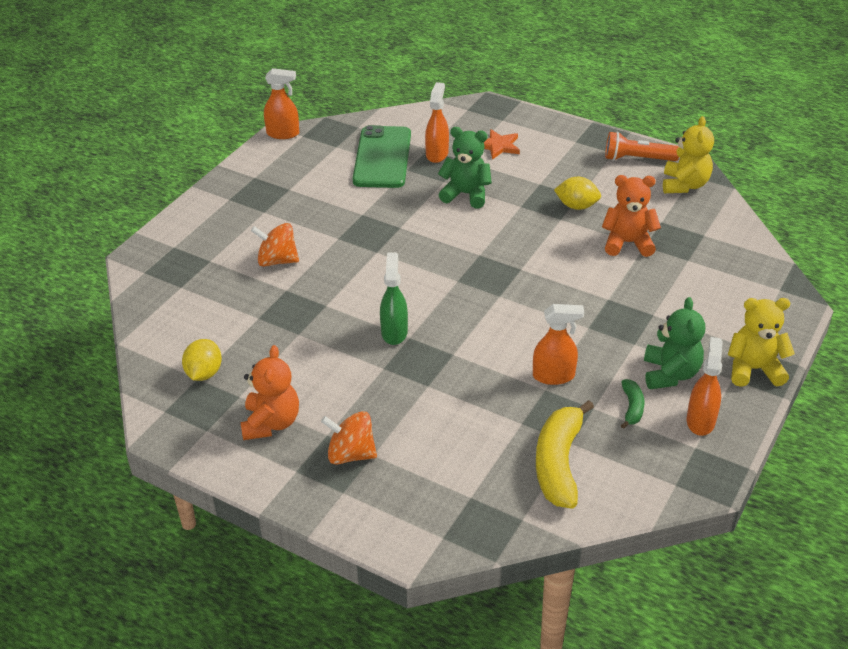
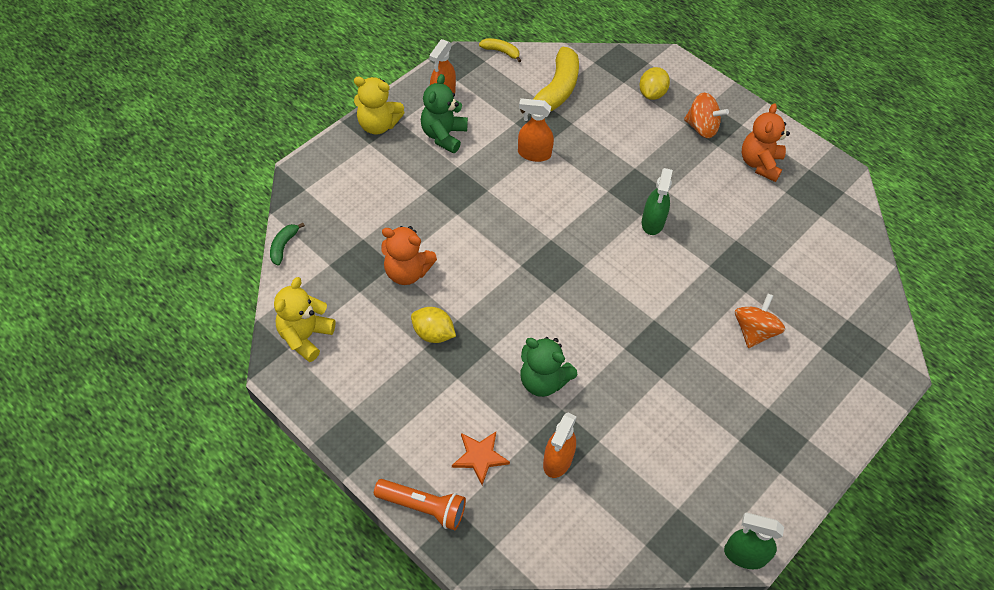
camera: 170 degrees left, 15 degrees up
(204, 373) = (815, 219): yellow lemon -> yellow lemon (652, 93)
(277, 260) = (754, 331): orange spinning top -> orange spinning top turned 90 degrees counterclockwise
(283, 134) = (744, 555): orange spray bottle -> green spray bottle
(382, 157) = (624, 471): green phone -> none
(632, 408) = (486, 116): green banana -> green banana (284, 246)
(637, 159) = (331, 391): orange flashlight -> orange flashlight (423, 507)
(660, 504) = (501, 52): none -> yellow banana

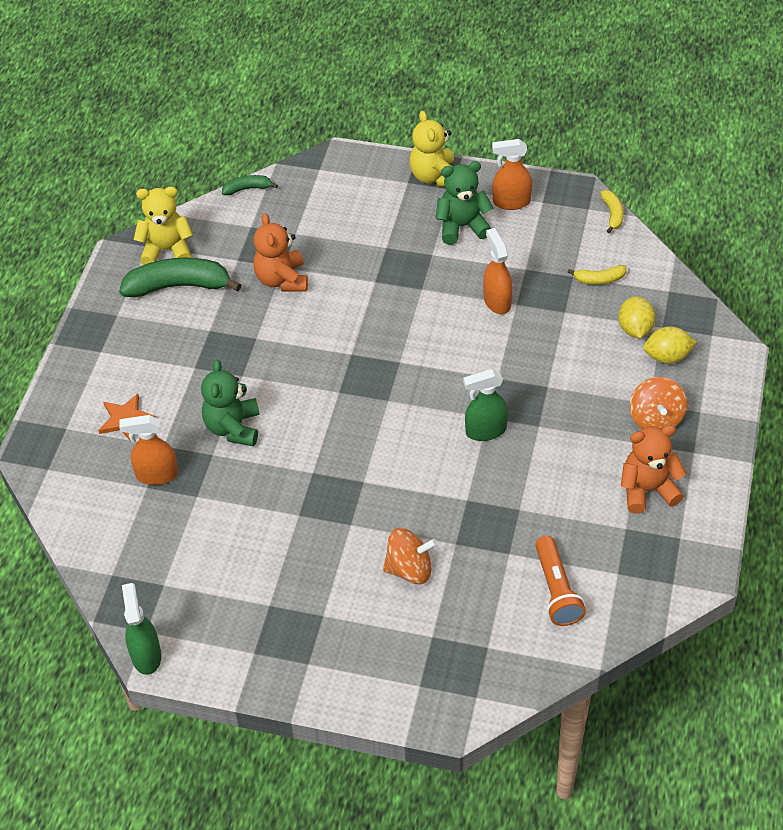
camera: 65 degrees right, 5 degrees down
(355, 347) = (179, 286): none -> green banana
(423, 507) = (55, 405): orange flashlight -> orange flashlight (556, 590)
(433, 333) = (229, 329): yellow lemon -> yellow lemon (635, 329)
(556, 90) = (599, 279): yellow banana -> yellow banana, size x0.49

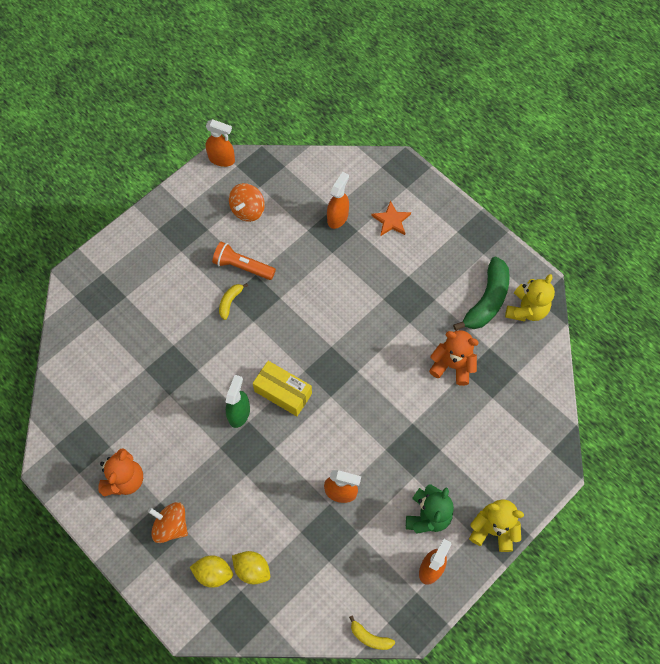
camera: 120 degrees right, 15 degrees up
(146, 655) = (222, 159): green spray bottle -> orange spray bottle
(233, 428) = (344, 273): green teddy bear -> none
(248, 189) = (558, 391): green banana -> none
(409, 569) = (175, 310): orange spinning top -> orange spinning top (248, 210)
(429, 405) = (283, 392): none -> yellow box
(556, 590) = (101, 378): orange flashlight -> orange flashlight (242, 266)
(599, 279) = (313, 578): yellow banana -> yellow banana (230, 302)
(667, 357) = (213, 573): yellow lemon -> yellow lemon turned 75 degrees clockwise

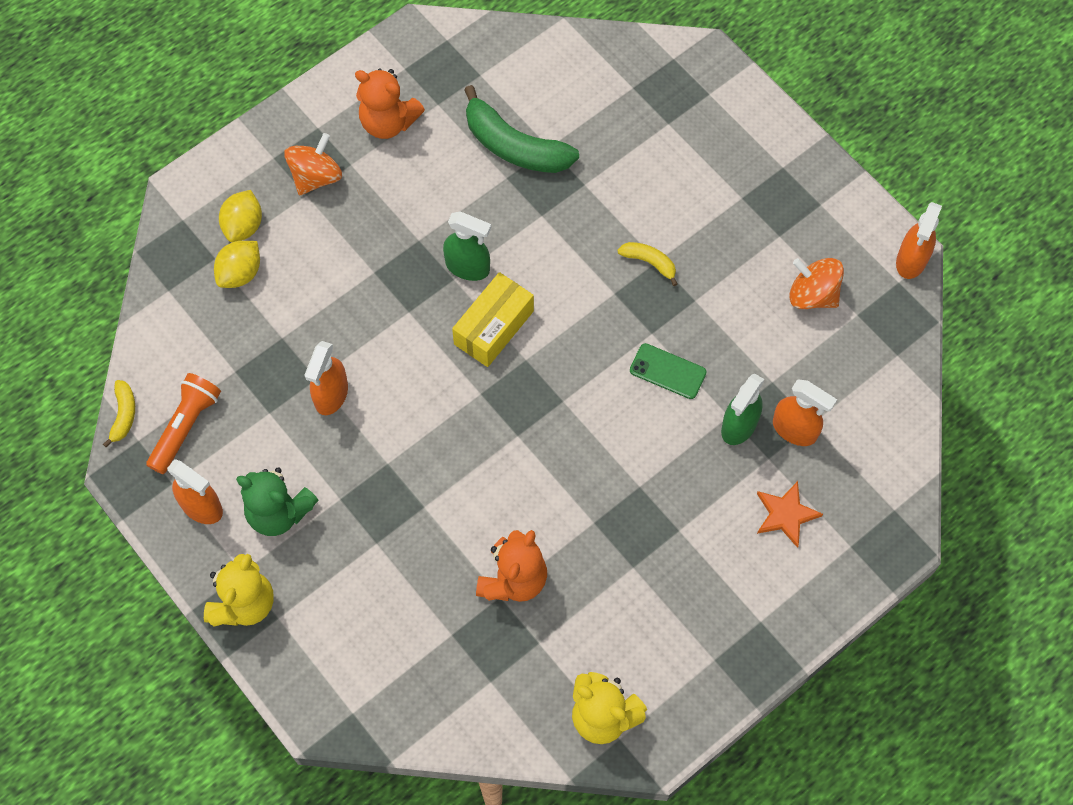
camera: 95 degrees right, 0 degrees up
(242, 266) = (710, 282): orange flashlight -> orange flashlight (186, 427)
(305, 287) = (667, 371): none -> green phone
(338, 247) = (739, 426): none -> green spray bottle
(370, 637) = (123, 415): yellow banana -> yellow banana turned 150 degrees clockwise
(487, 300) = (624, 651): green banana -> green banana (514, 146)

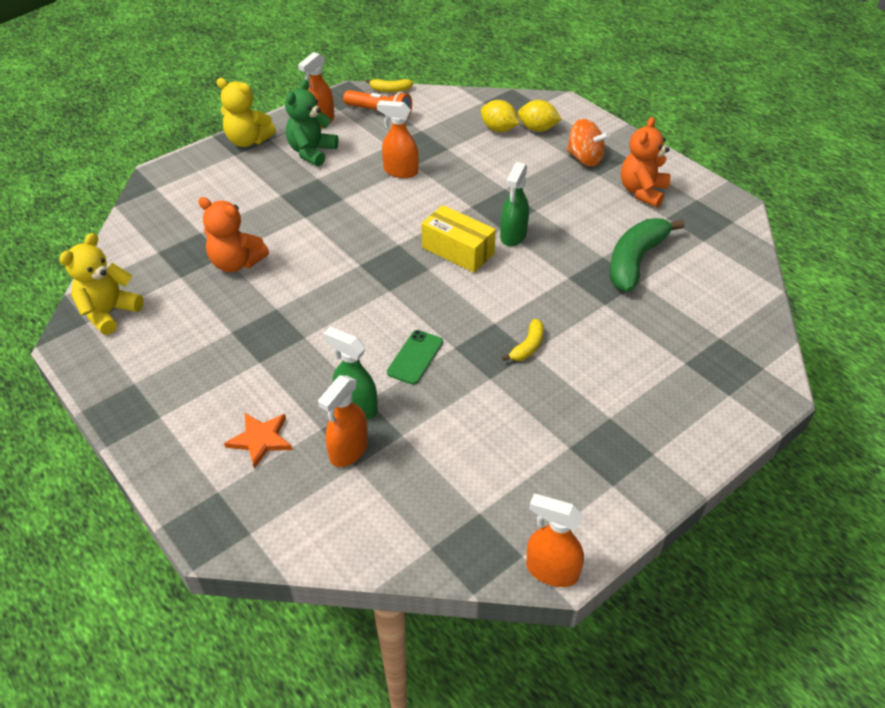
camera: 90 degrees right, 20 degrees down
(812, 295) = (501, 473): orange spinning top -> none

